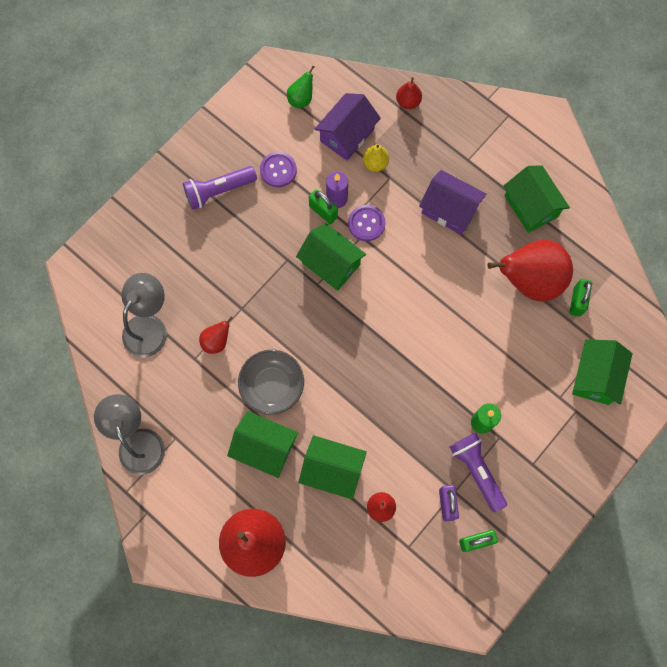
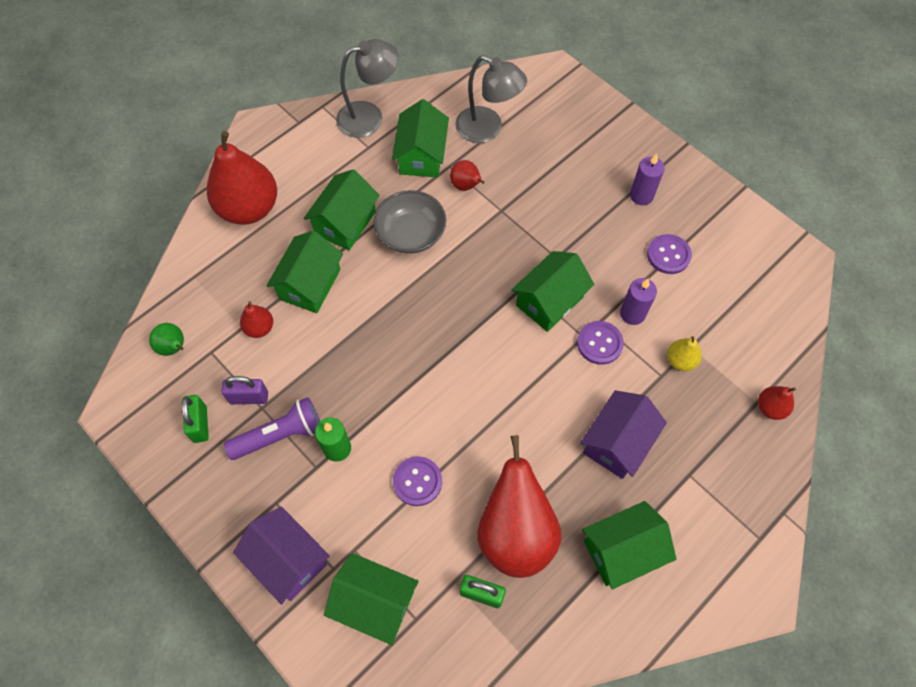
camera: 95 degrees right, 10 degrees down
(183, 385) = (421, 156): none -> green house
(218, 191) = (641, 196): purple flashlight -> purple candle
(301, 99) = (764, 285): green pear -> green pear (174, 348)
(323, 212) = (615, 298): green padlock -> none
(347, 135) = (718, 332): purple house -> purple house (288, 560)
(500, 356) = (417, 481): none -> purple button

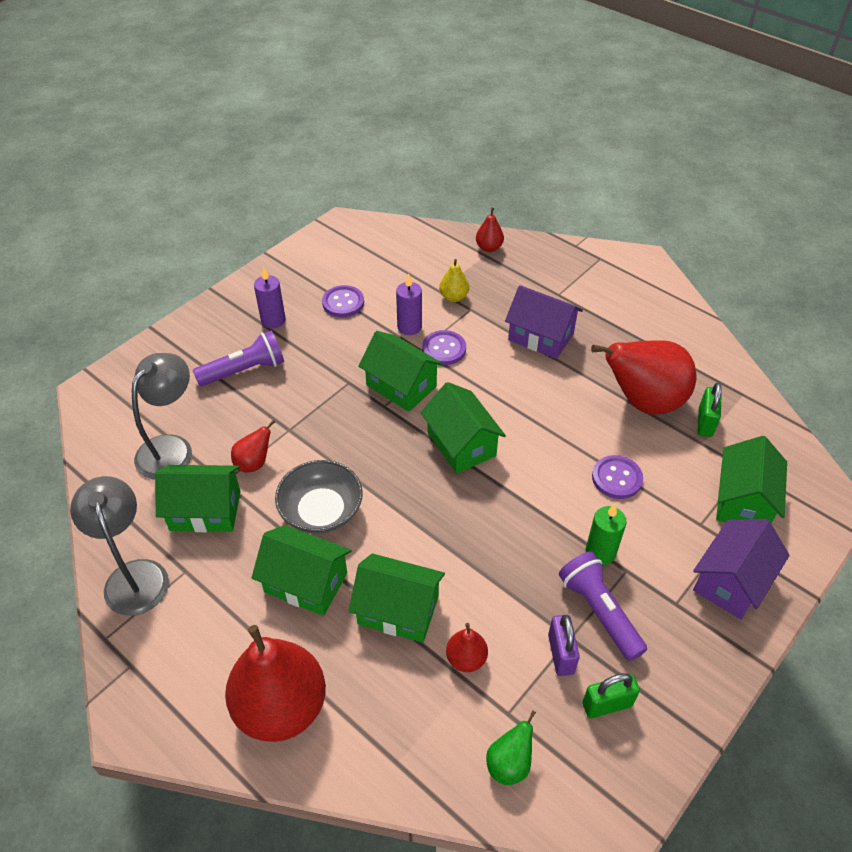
camera: 95 degrees left, 15 degrees down
(574, 175) = (244, 371): none -> purple flashlight
(622, 550) = (635, 334): green house -> green house (461, 444)

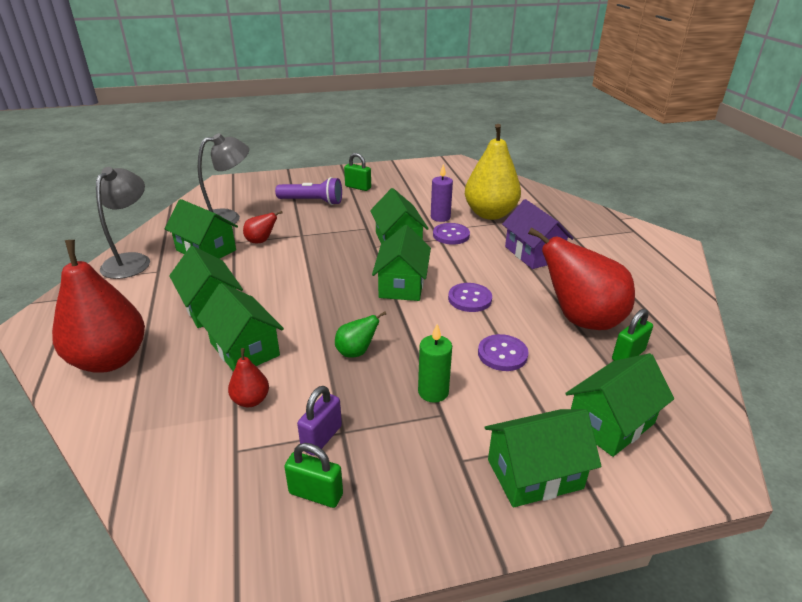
camera: 35 degrees right, 15 degrees down
(273, 320) = (358, 187): purple candle -> green padlock
(321, 511) = (268, 278): grey bowl -> none
(343, 303) = (411, 193): purple button -> purple button (469, 299)
(453, 297) = (490, 214): yellow pear -> yellow pear, size x2.22
(489, 248) = (546, 200): red pear -> none
(509, 764) = (194, 483): green pear -> green pear (356, 352)
(599, 611) = (386, 428): purple flashlight -> none
(731, 581) = (534, 474): purple house -> green house

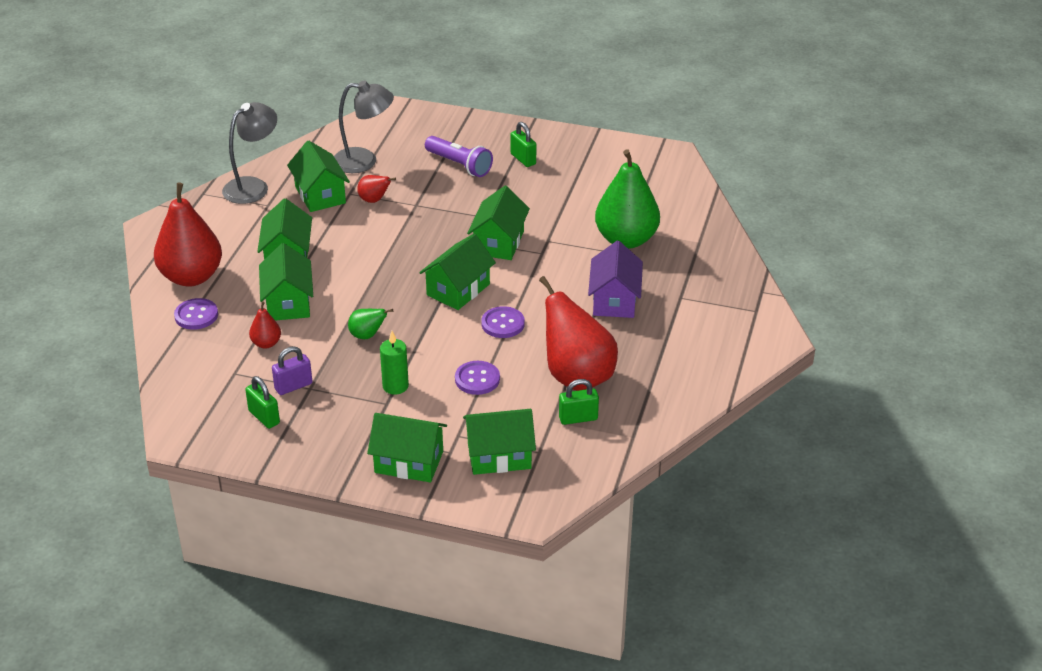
camera: 30 degrees right, 5 degrees up
(440, 217) = (569, 227): purple candle -> none
(451, 235) = (557, 252): purple button -> purple button (196, 315)
(490, 214) = (626, 239): yellow pear -> green pear

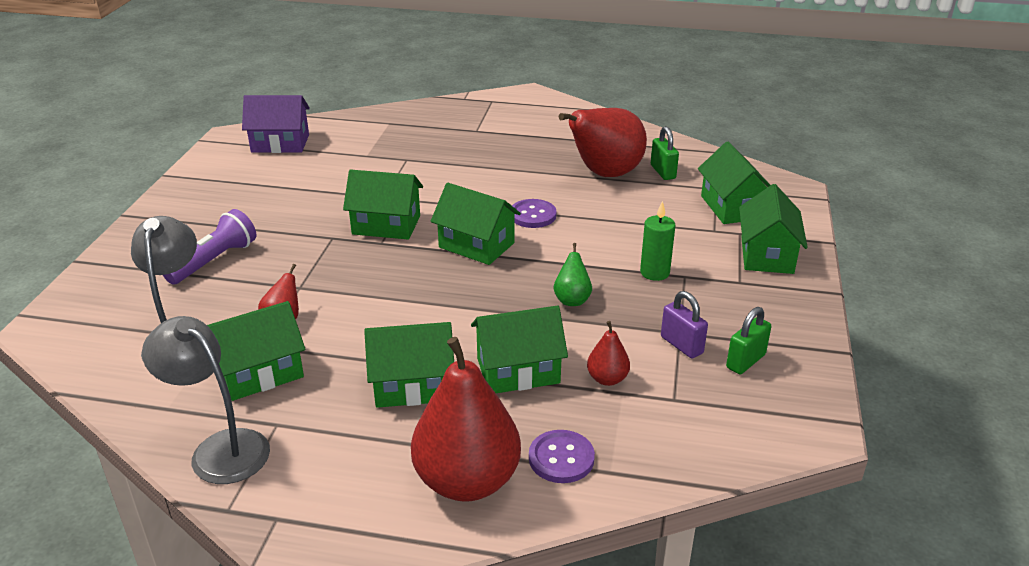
camera: 95 degrees left, 5 degrees down
(477, 379) = (626, 225): purple button -> none
(523, 159) = (214, 218): green padlock -> none
(614, 300) = (485, 159): purple house -> purple house (280, 143)
(626, 239) = (384, 156): green pear -> none

